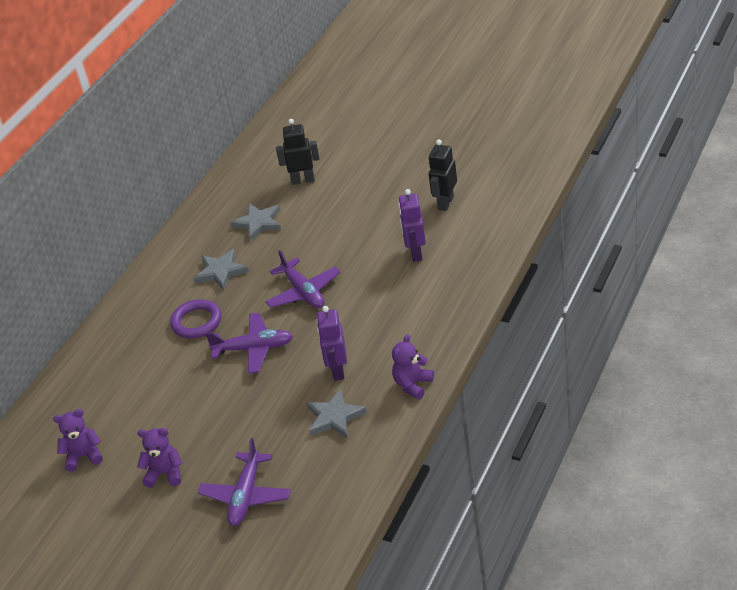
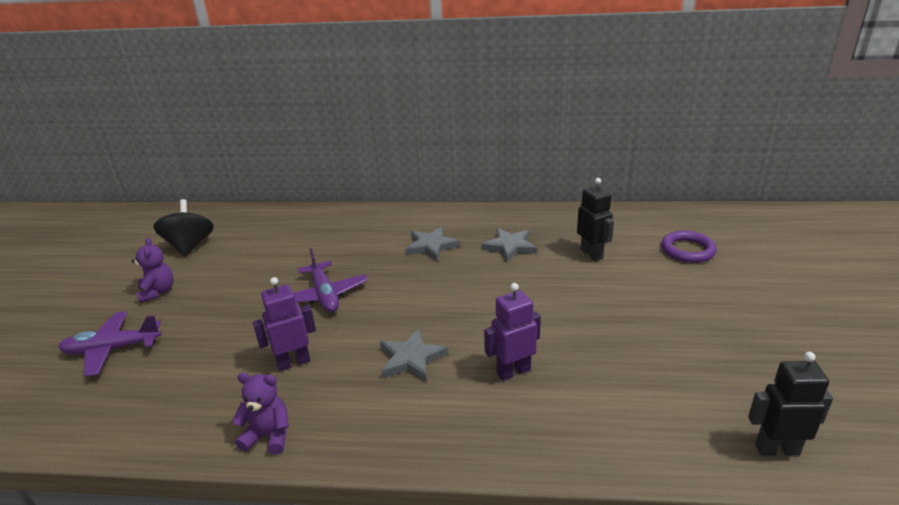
camera: 65 degrees right, 10 degrees down
(84, 456) = (190, 246): purple teddy bear -> black spinning top
(196, 322) = (358, 252): purple ring -> purple ring (687, 250)
(303, 292) = (416, 303): purple plane -> none
(334, 417) = (217, 381): grey star -> grey star (411, 358)
(445, 203) = (624, 372): black robot -> black robot (776, 449)

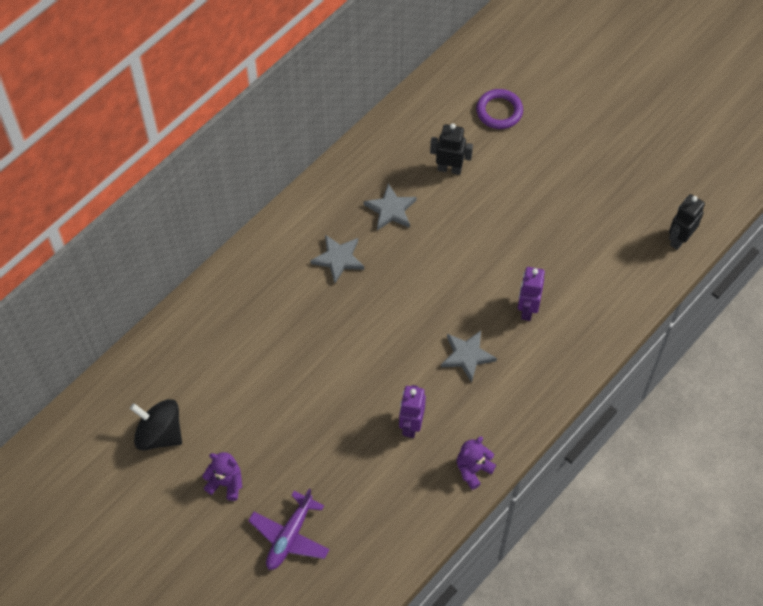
camera: 55 degrees left, 30 degrees up
(324, 295) = (342, 368): purple plane -> none

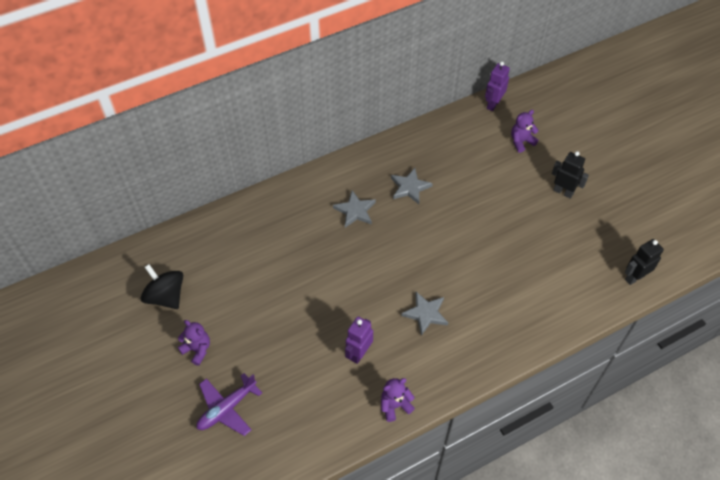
camera: 20 degrees right, 5 degrees down
(449, 168) = (466, 171): black robot -> black robot (563, 192)
(499, 111) = (521, 141): purple ring -> purple teddy bear
(527, 309) = (488, 293): purple robot -> purple robot (493, 104)

